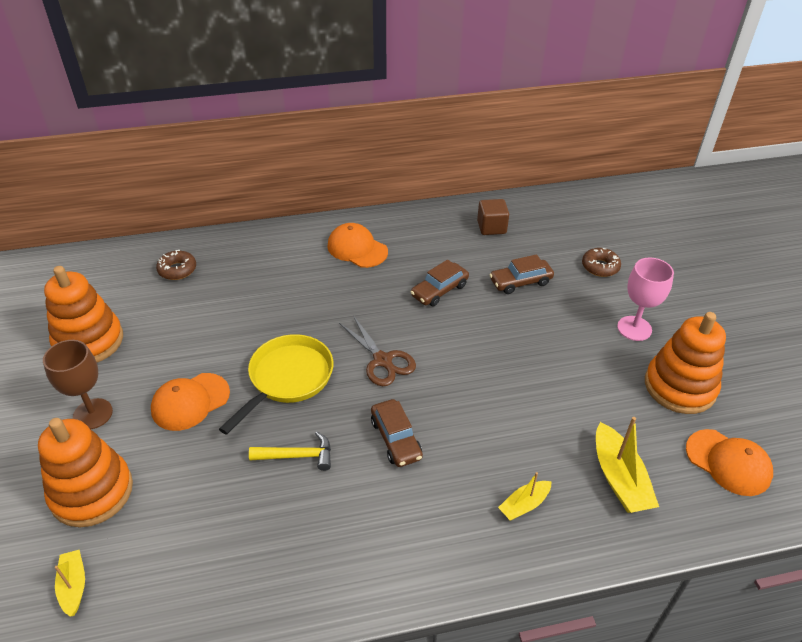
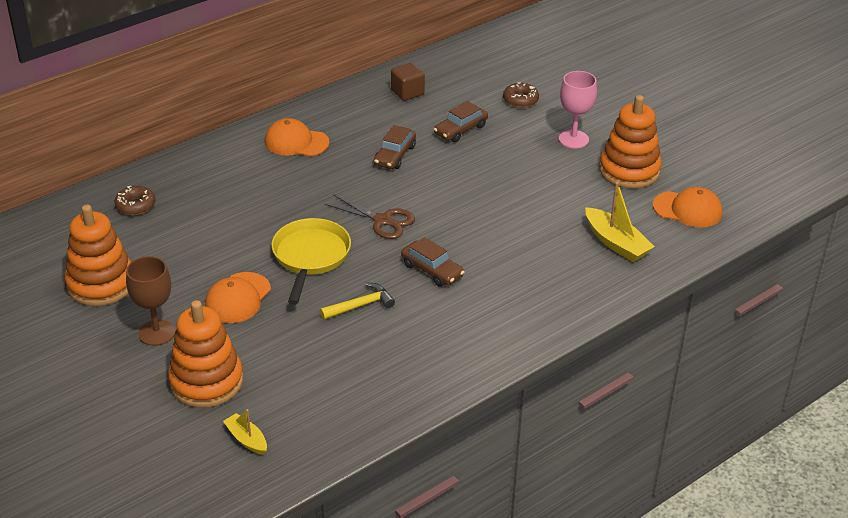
camera: 25 degrees left, 5 degrees down
(524, 505) = (557, 280): yellow boat -> none

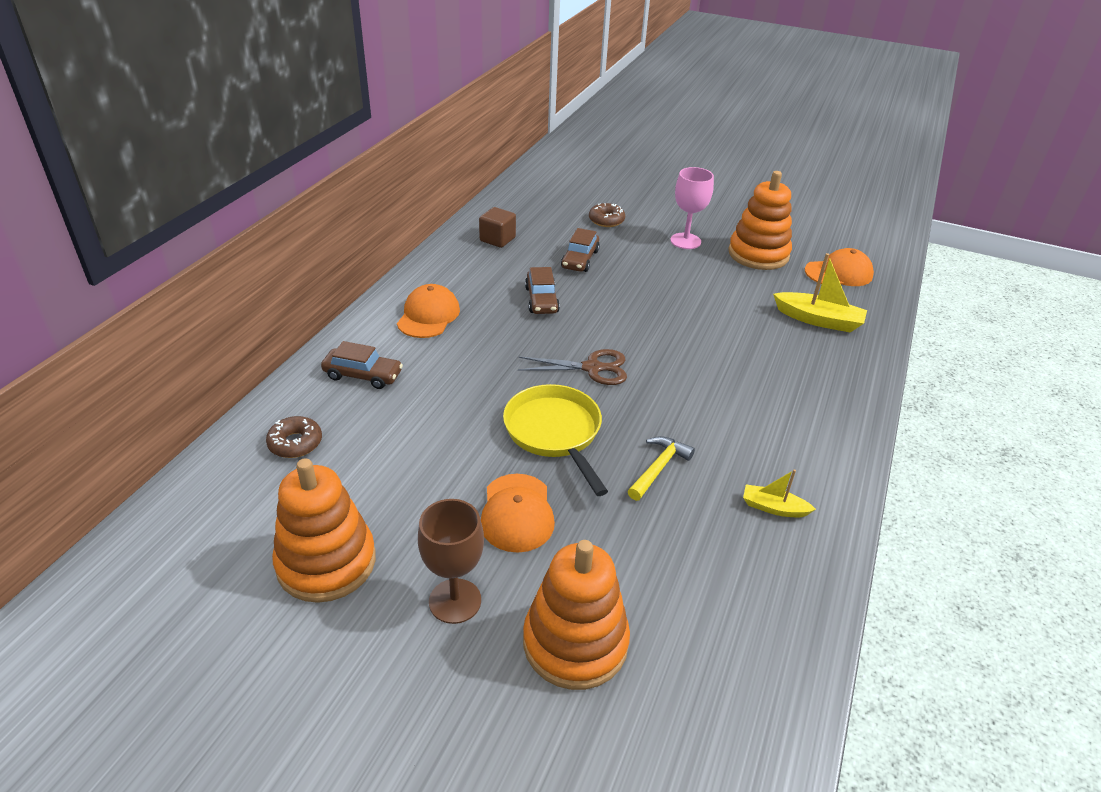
camera: 30 degrees left, 0 degrees up
(247, 439) = (696, 704): yellow boat -> yellow boat (773, 508)
(296, 142) = (428, 316): orange cap -> orange cap turned 120 degrees clockwise
(432, 270) = (690, 402): brown car -> brown car (363, 375)

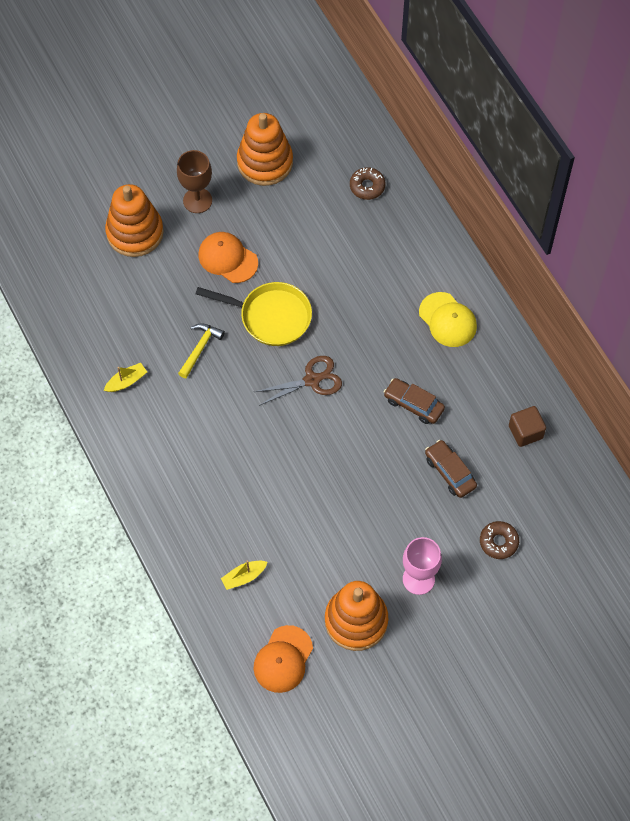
camera: 130 degrees right, 25 degrees up
(363, 375) = (406, 248): brown car -> none
(428, 316) = (447, 320): orange cap -> yellow cap
(592, 368) = (312, 380): brown scissors -> brown scissors turned 150 degrees counterclockwise
(658, 468) = (200, 348): yellow hammer -> yellow hammer turned 135 degrees counterclockwise
(818, 320) = (244, 577): yellow boat -> yellow boat, size x0.59

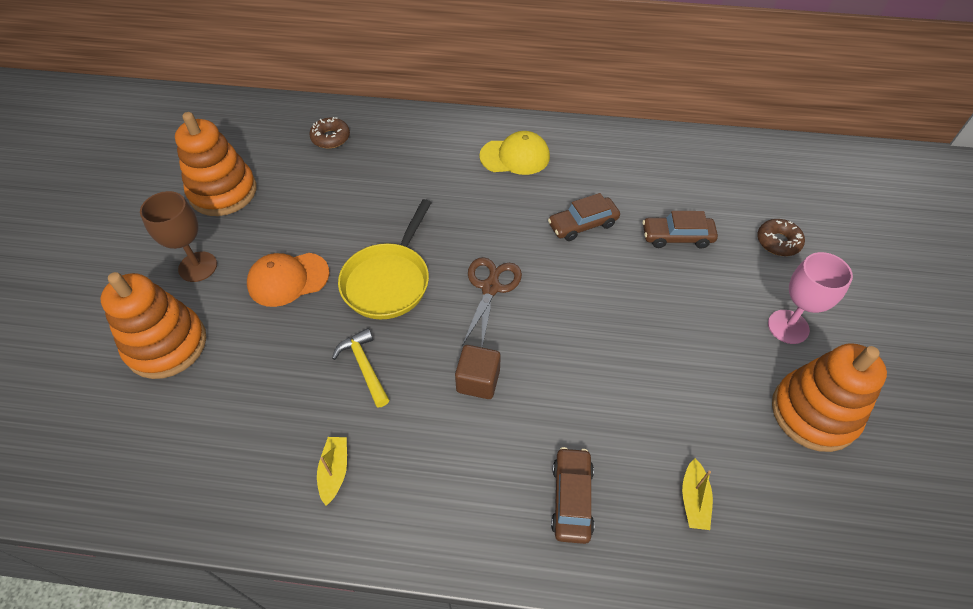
camera: 55 degrees left, 10 degrees down
(198, 512) = (571, 499): none -> brown car
(271, 317) = (388, 281): yellow pan -> yellow pan turned 150 degrees clockwise
(283, 659) = (835, 523): orange cap -> none
(525, 432) = (670, 165): brown cube -> brown cube (478, 381)

